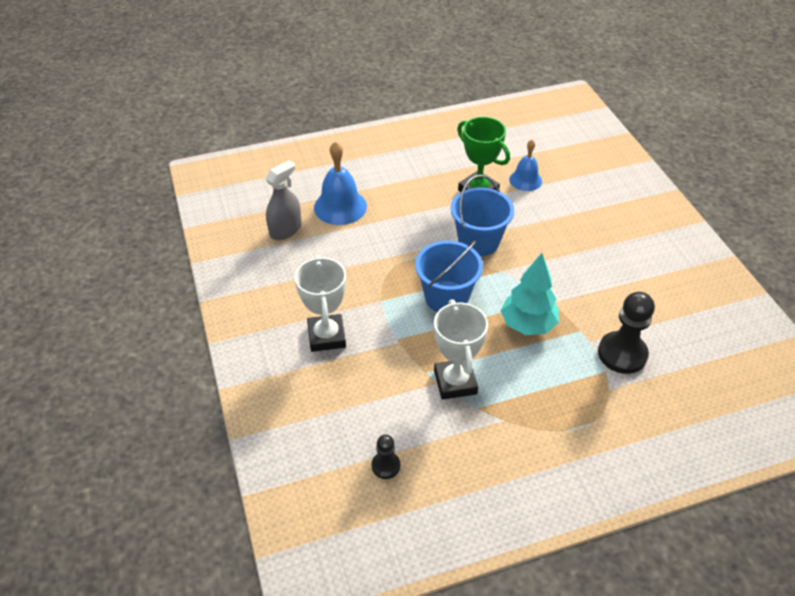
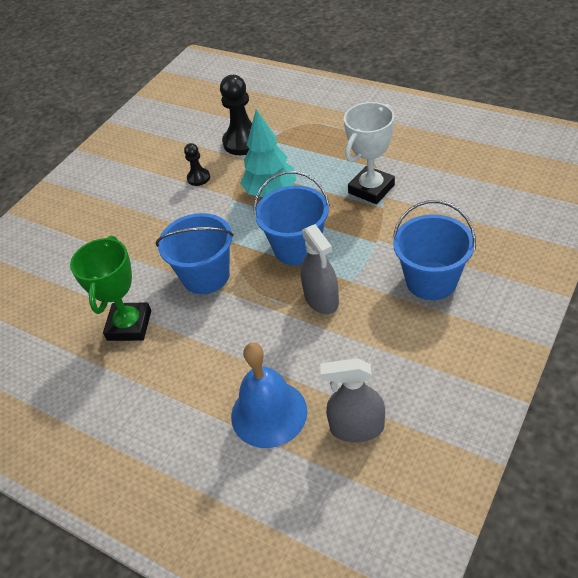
camera: 125 degrees left, 0 degrees up
(326, 336) = (431, 281): white trophy -> blue bucket
(386, 277) = (321, 299): none -> grey spray bottle
(386, 466) = (478, 171): black pawn -> black pawn (198, 178)
(525, 180) = (78, 305): blue bell -> none

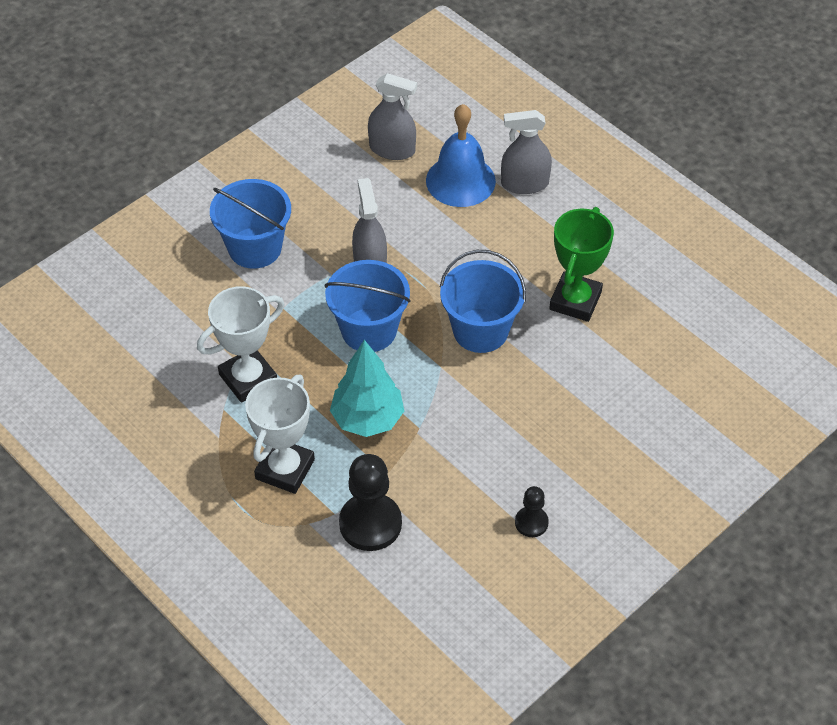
camera: 170 degrees left, 5 degrees up
(198, 178) = (451, 479): black pawn -> black pawn (531, 522)
(200, 432) = (524, 184): none -> grey spray bottle
(313, 150) = (285, 469): none -> white trophy

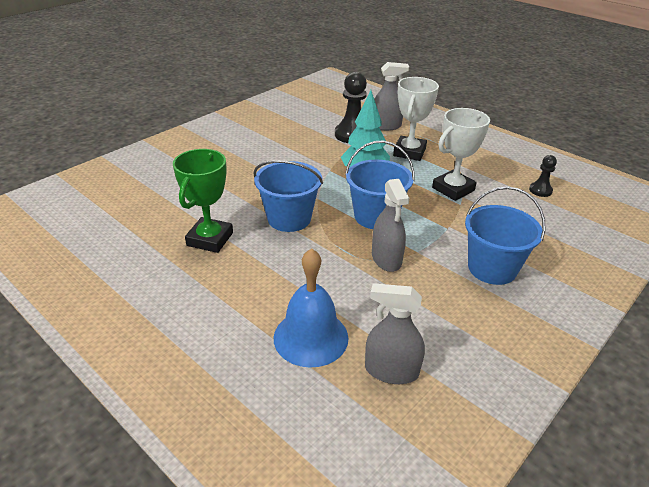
camera: 175 degrees right, 15 degrees down
(524, 184) = (242, 337): grey spray bottle -> grey spray bottle (386, 126)
(531, 522) = (259, 136): black pawn -> black pawn (540, 190)

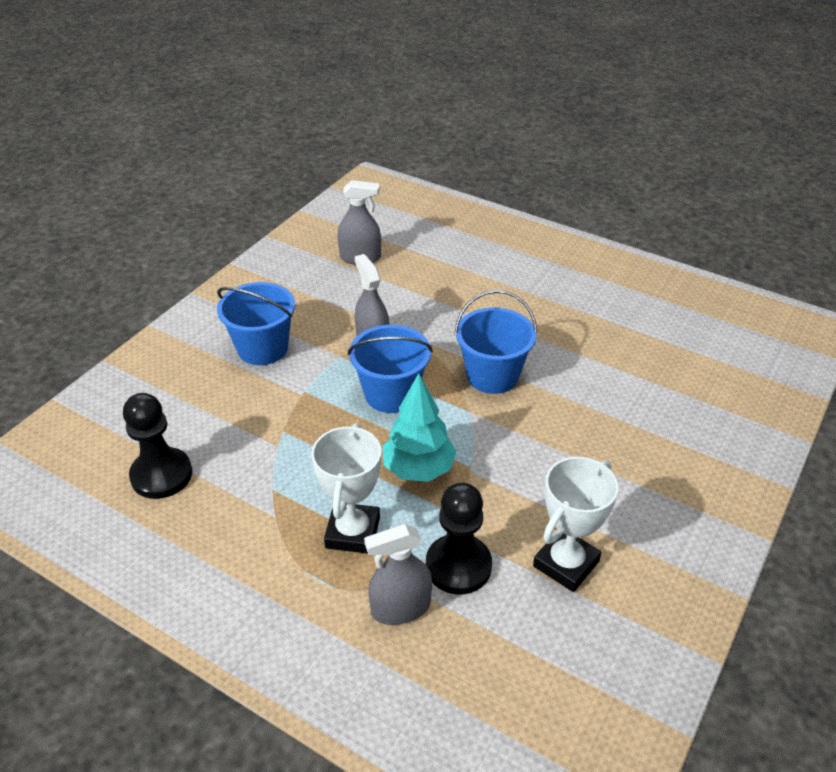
camera: 170 degrees right, 5 degrees up
(210, 239) = (563, 338): green trophy -> none
(311, 337) = (427, 270): blue bell -> none
(453, 189) = (289, 457): white trophy -> white trophy (566, 564)
(540, 190) = (161, 475): black pawn -> black pawn, size x1.87

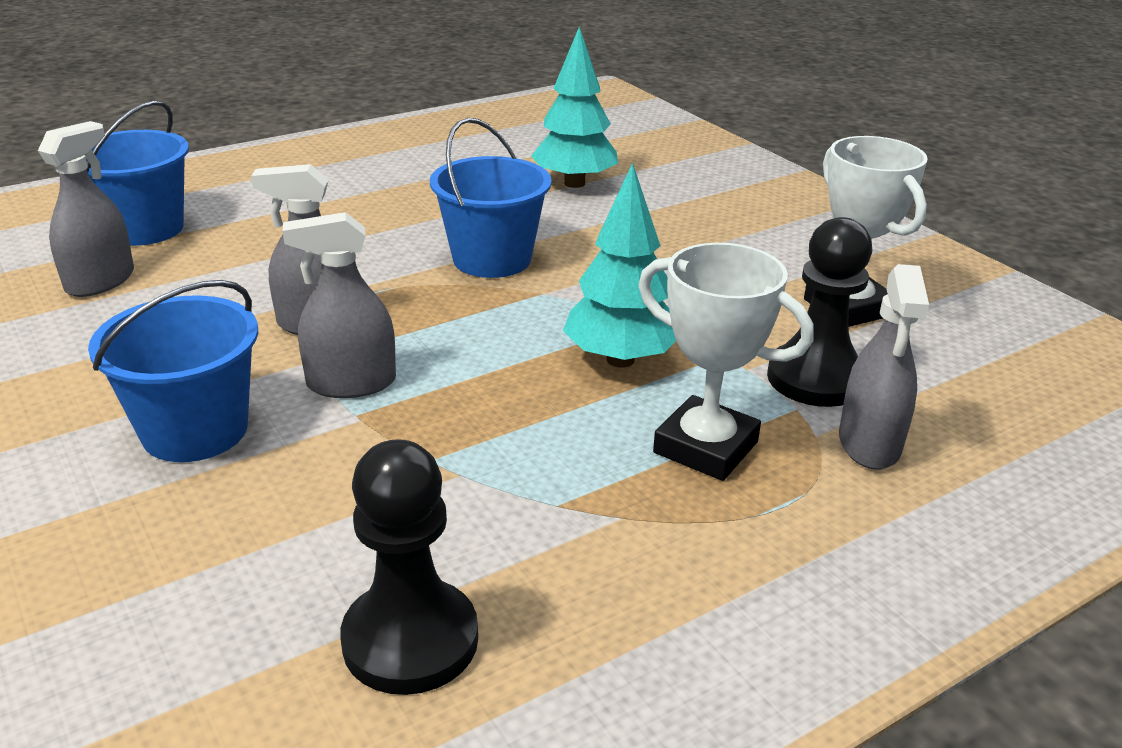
camera: 65 degrees left, 10 degrees down
(328, 378) = (351, 383): none -> grey spray bottle
(391, 394) = (448, 339): blue bucket -> blue bucket (144, 228)
(631, 372) = (574, 183): none -> turquoise tree

